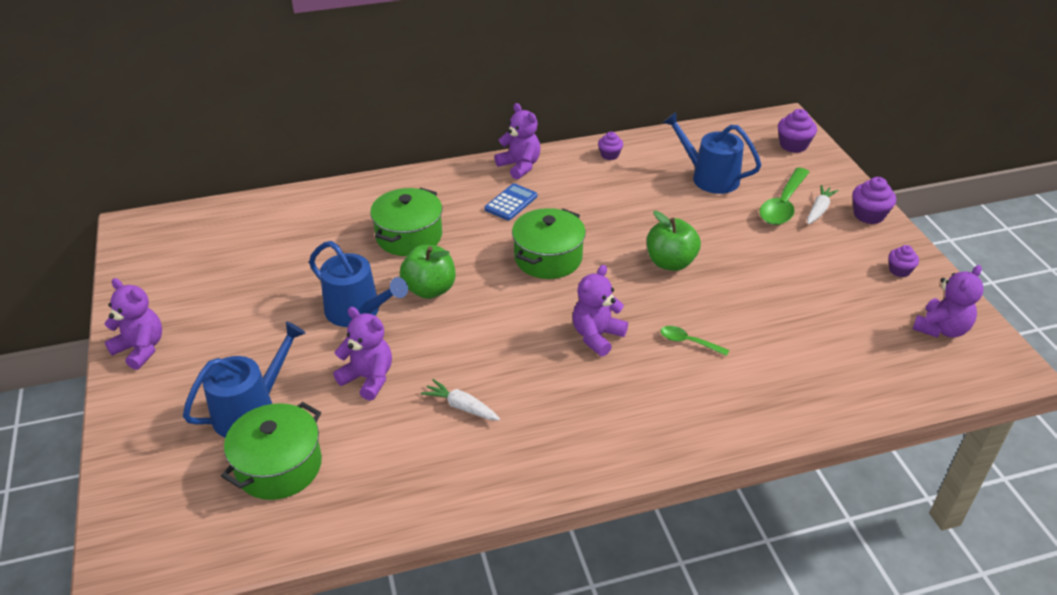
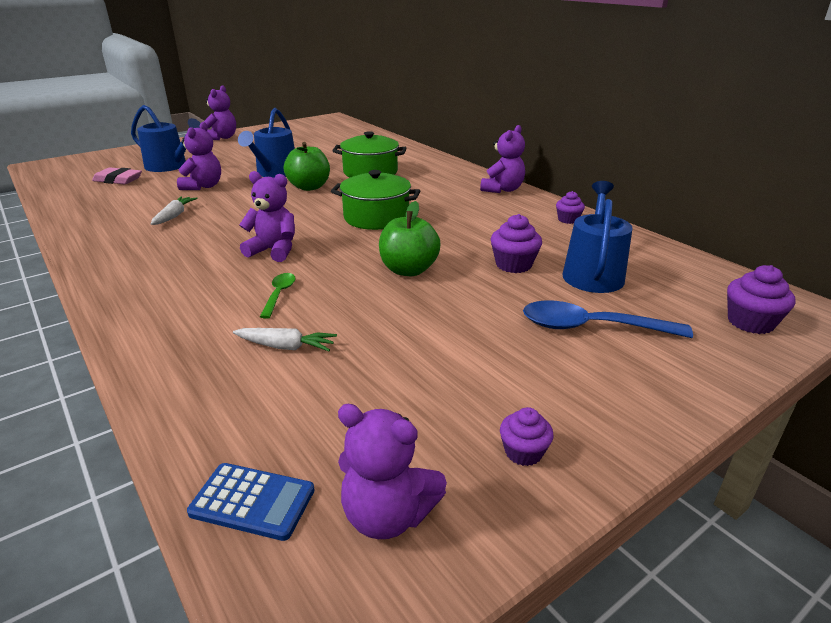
camera: 70 degrees right, 10 degrees down
(279, 466) = (118, 180): green pot -> pink eraser
(511, 203) = (445, 194): blue calculator -> blue calculator (252, 501)
(783, 205) = (591, 327): green spoon -> blue spoon
(819, 210) = (611, 358): white carrot -> white carrot (286, 347)
(868, 215) = (649, 407): purple cupcake -> purple cupcake (513, 265)

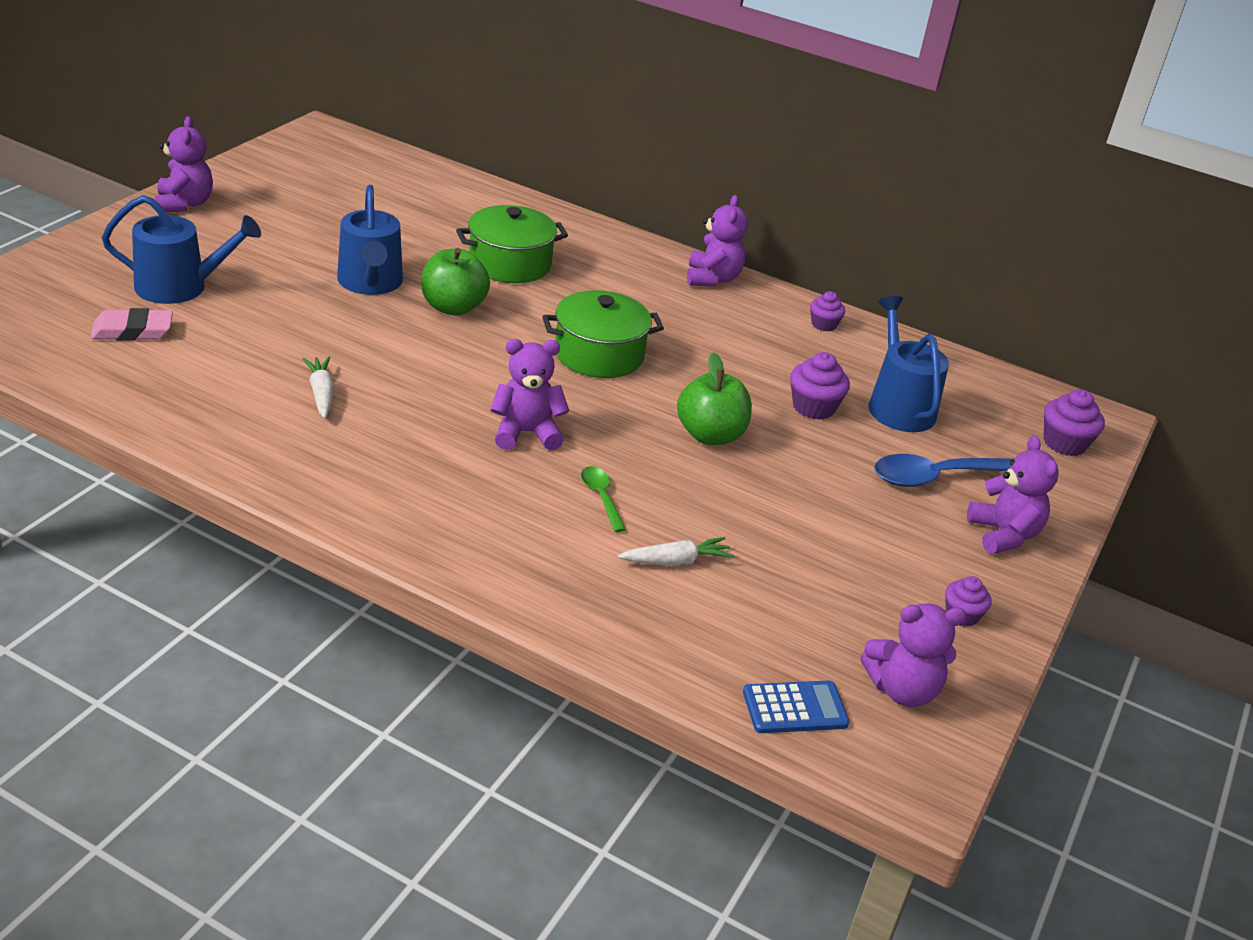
camera: 30 degrees left, 5 degrees up
(203, 186) = (292, 327): purple teddy bear -> purple teddy bear (1003, 535)

